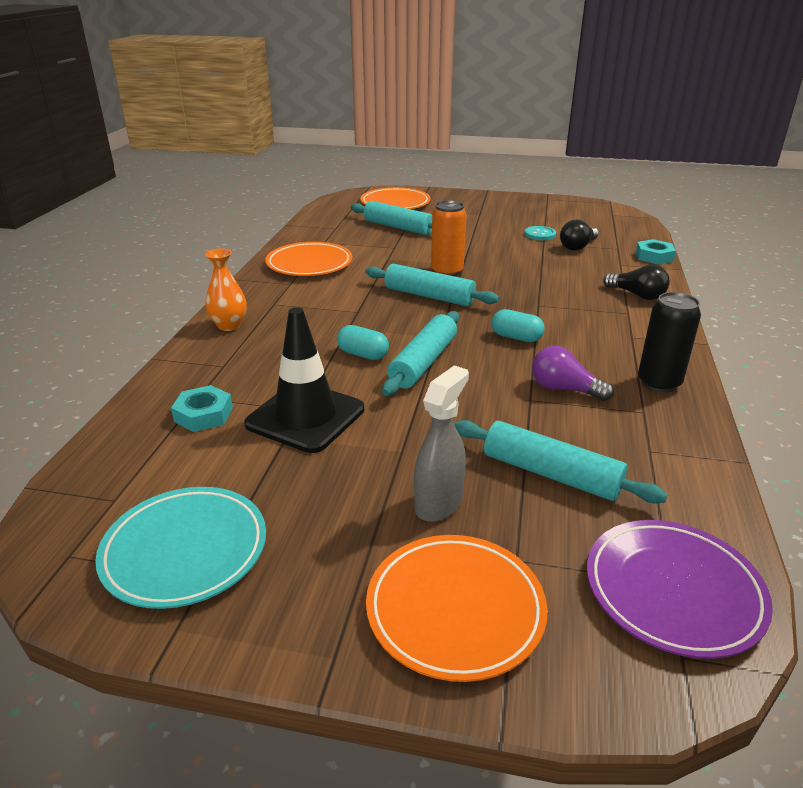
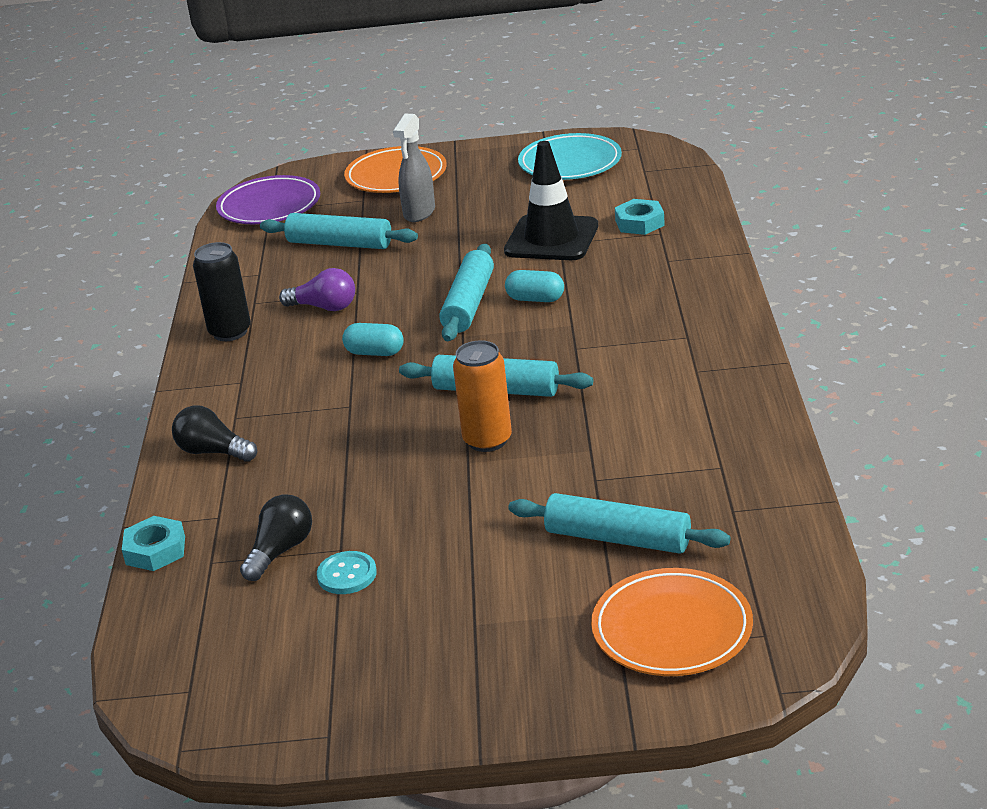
camera: 170 degrees right, 0 degrees up
(229, 325) = (709, 299): orange vase -> none
(309, 264) = (701, 412): orange plate -> none

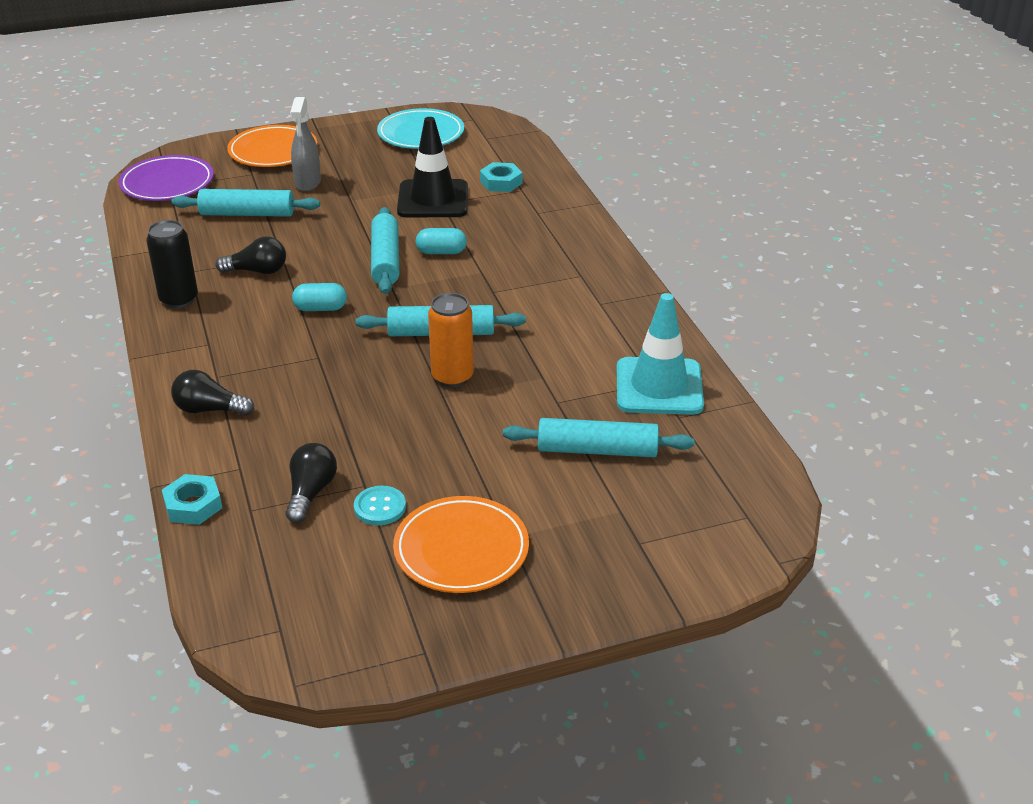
camera: 20 degrees left, 5 degrees up
(324, 307) = (257, 271): purple light bulb -> black light bulb
(672, 629) = (673, 521): orange plate -> orange plate (461, 550)
(724, 473) = (659, 387): none -> turquoise traffic cone

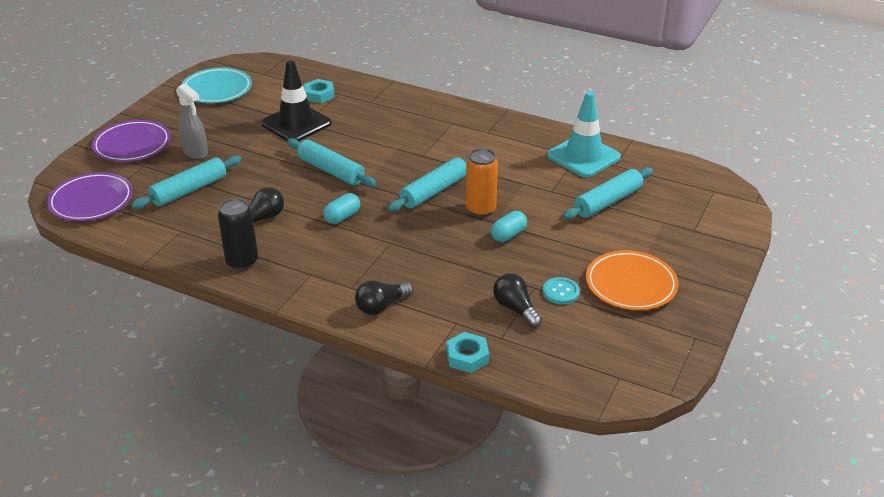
camera: 45 degrees left, 0 degrees up
(273, 151) = (132, 145): orange plate -> purple plate
(441, 252) = (355, 150): turquoise capsule -> turquoise capsule (508, 235)

